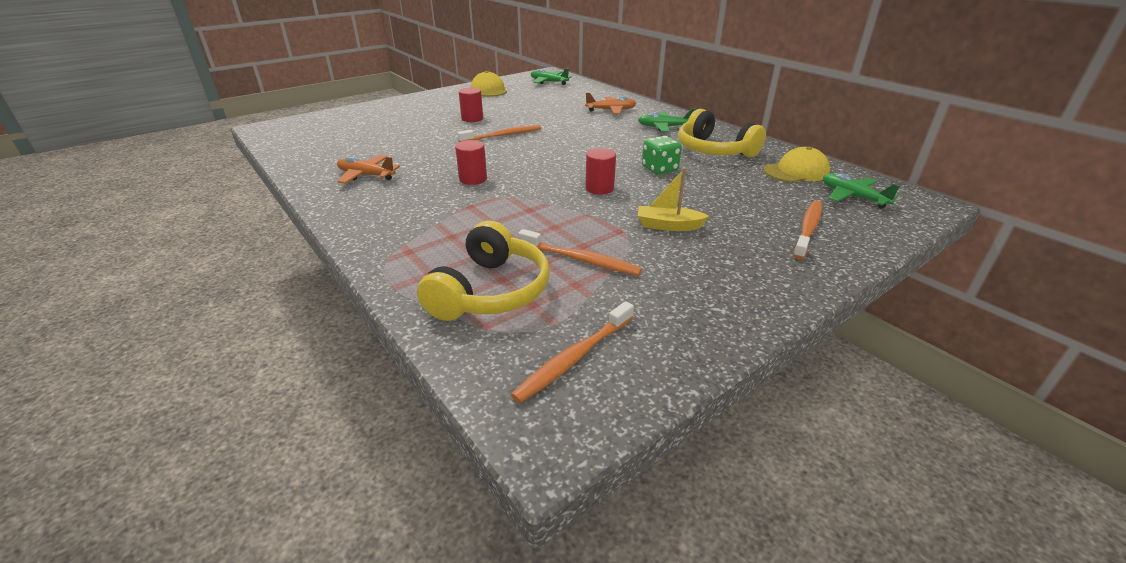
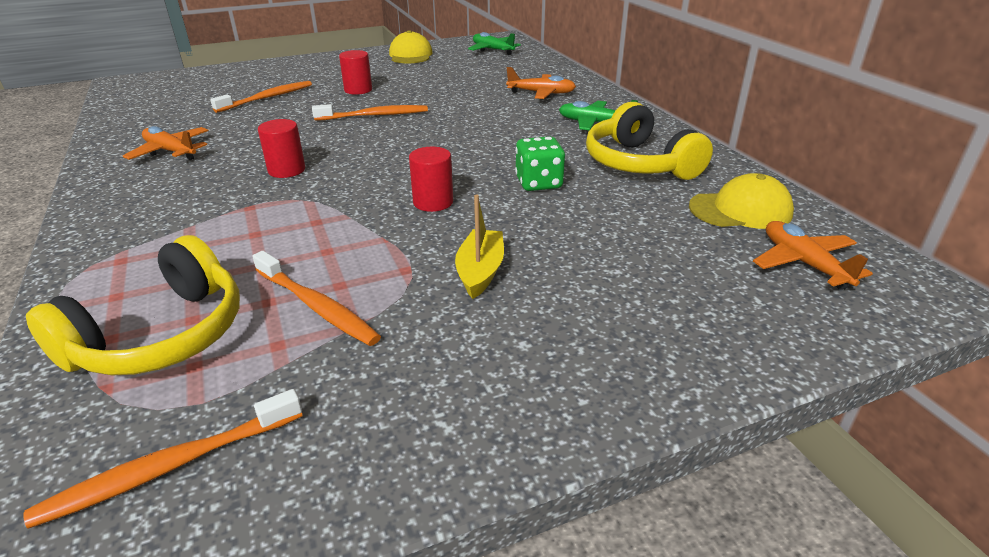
camera: 15 degrees right, 0 degrees up
(668, 226) = (480, 272): yellow boat -> yellow boat turned 75 degrees clockwise
(808, 229) = (689, 309): orange toothbrush -> orange toothbrush (267, 98)
(852, 197) = (803, 263): green plane -> orange plane

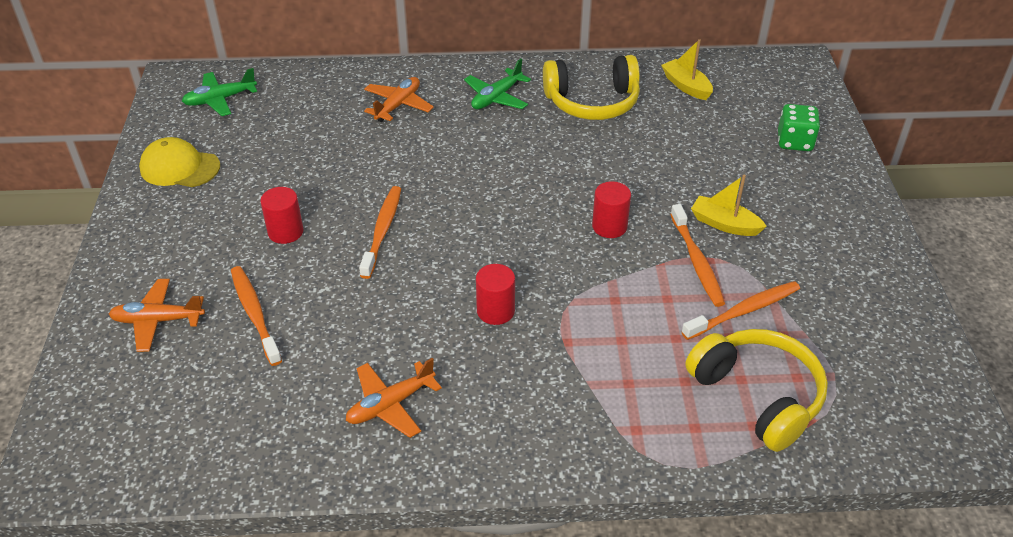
camera: 70 degrees left, 10 degrees up
(171, 466) = (886, 385): orange toothbrush -> orange toothbrush (696, 261)
(538, 183) = (602, 162): green dice -> green dice (794, 142)
(740, 210) = (686, 86): yellow cap -> yellow boat
(803, 263) = (759, 90): orange plane -> orange plane (158, 320)

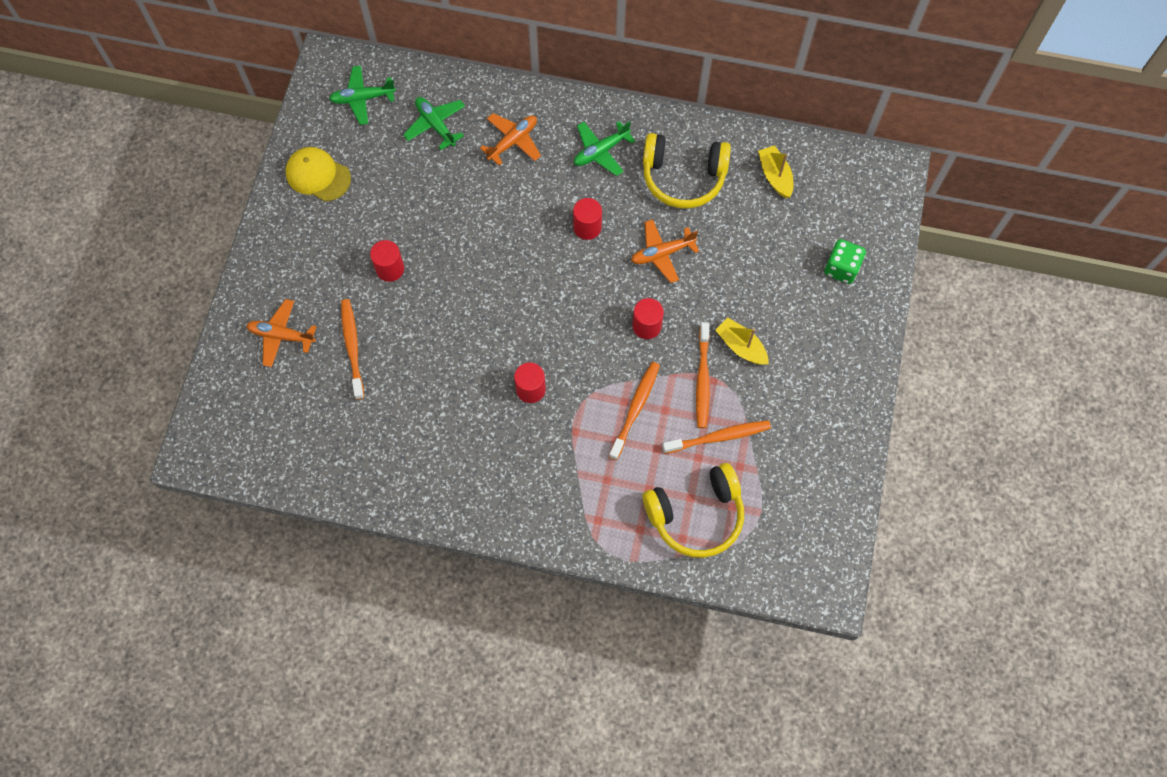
camera: 15 degrees right, 25 degrees up
(308, 107) = (435, 125): none -> green plane
(382, 231) = (465, 286): orange toothbrush -> orange toothbrush (635, 409)
(390, 404) = (432, 454): orange plane -> orange plane (662, 253)
(506, 157) = (587, 227): none -> red cylinder
(757, 396) = (696, 515): yellow headphones -> yellow headphones turned 90 degrees clockwise

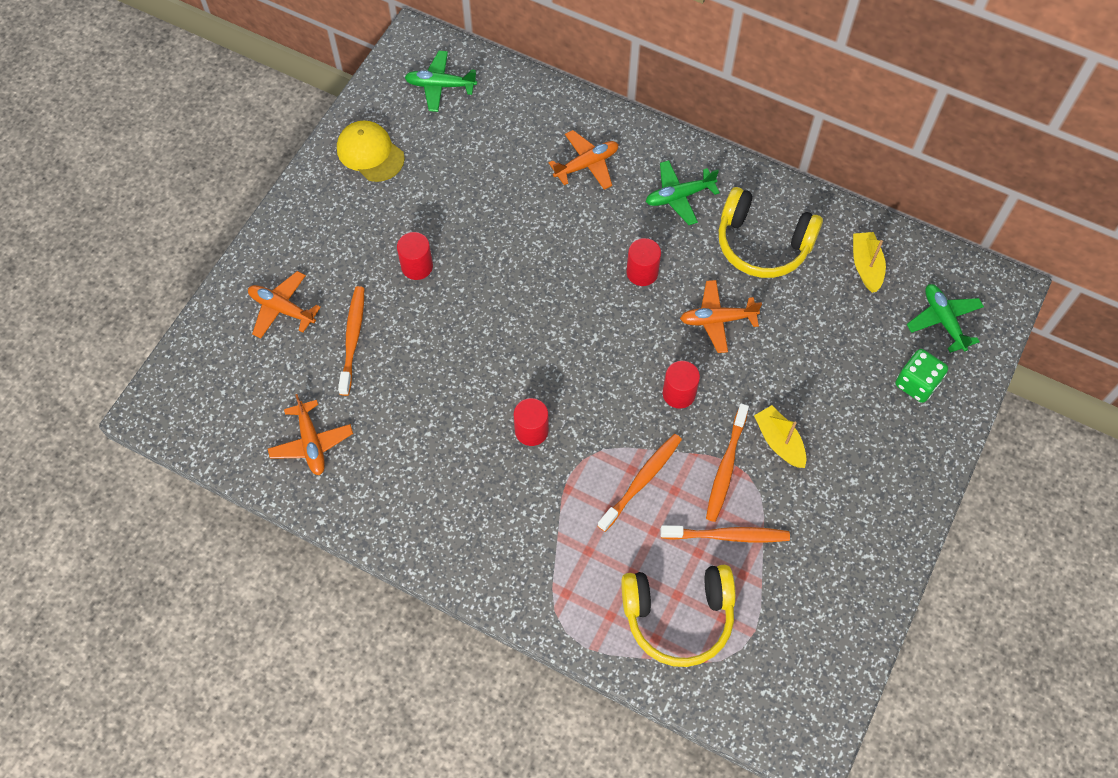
camera: 15 degrees right, 5 degrees down
(343, 448) = (311, 443): none -> orange plane
(435, 125) = (509, 129): green plane -> green plane (943, 320)

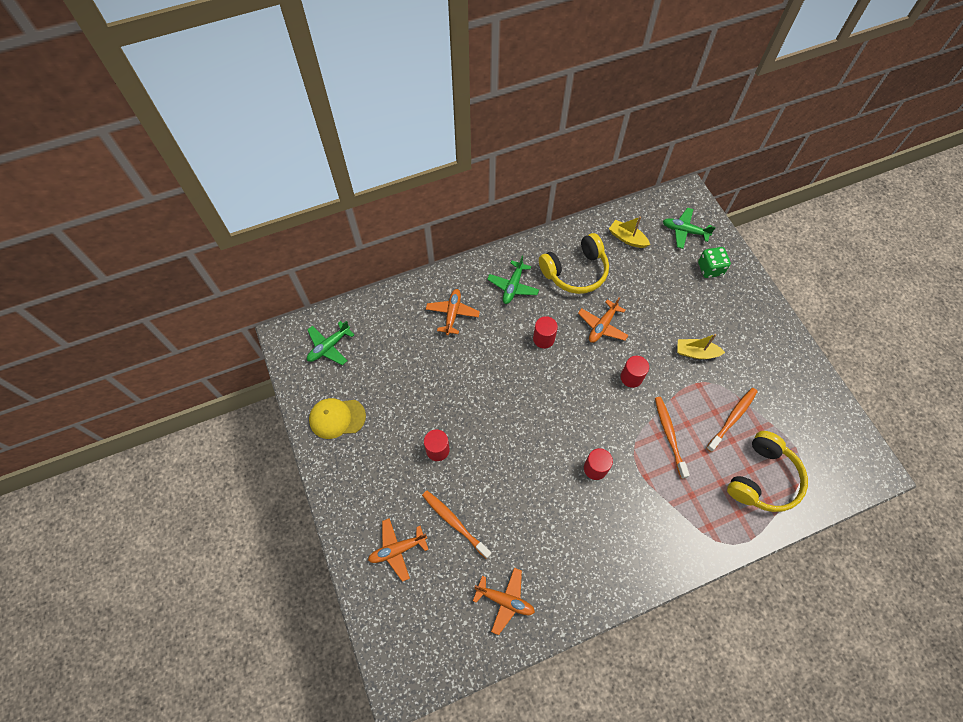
camera: 50 degrees left, 0 degrees up
(726, 467) = (692, 388): orange toothbrush -> none

